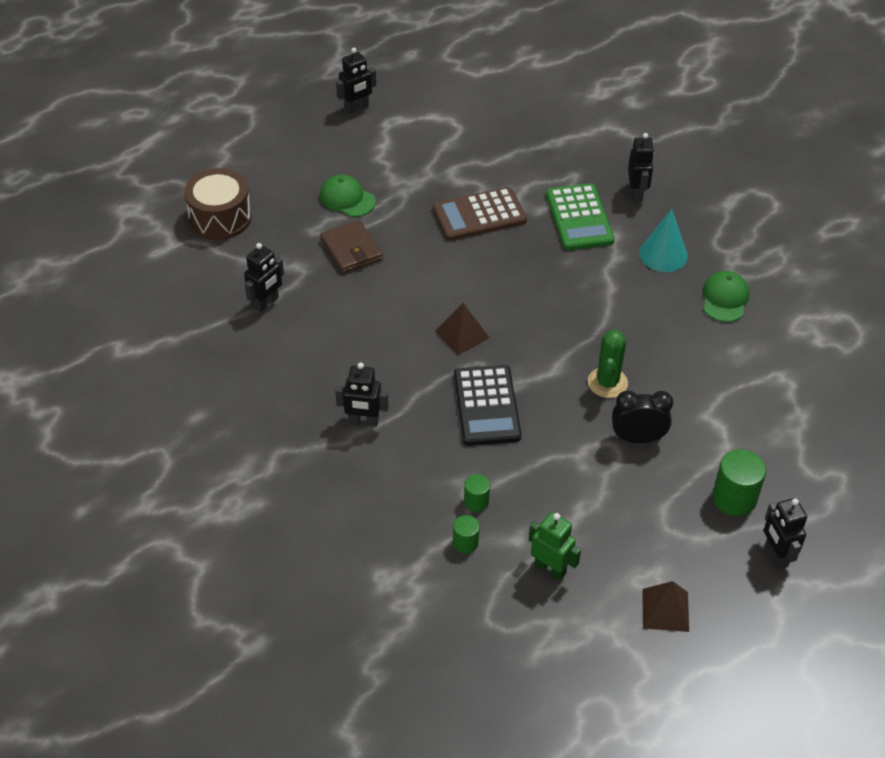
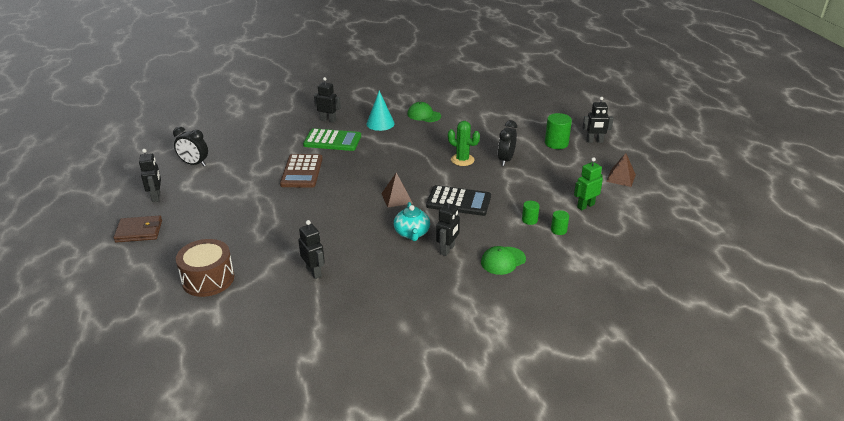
camera: 70 degrees left, 15 degrees down
(347, 199) = (242, 217): green cap -> green cap (503, 261)
(351, 249) = (291, 225): brown wallet -> brown wallet (139, 231)
(384, 374) = (412, 233): none -> turquoise teapot
(444, 108) = (194, 164): none -> black clock

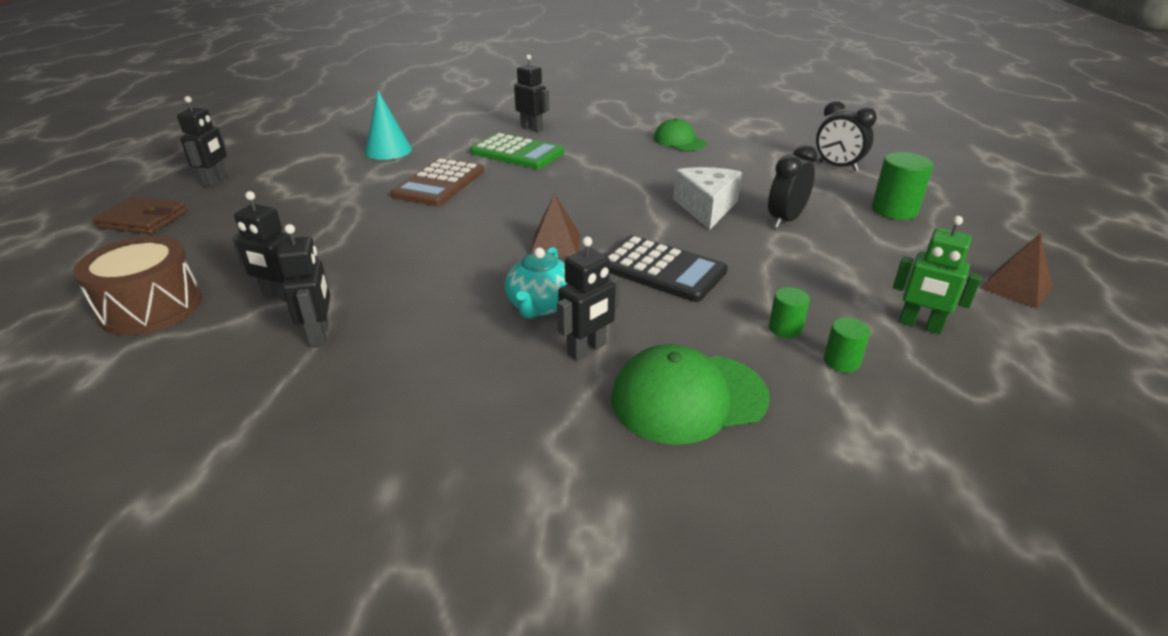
camera: 20 degrees right, 0 degrees up
(194, 164) = (306, 152): black clock -> black clock (837, 166)
(380, 123) = (604, 142): turquoise cone -> turquoise cone (388, 150)
(462, 160) = (706, 208): green cactus -> white cheese
(503, 261) = (688, 398): green cap -> green cap, size x1.50
(585, 206) = (920, 325): green robot -> green robot turned 135 degrees counterclockwise
(594, 141) = (973, 218): black robot -> black robot (281, 296)

